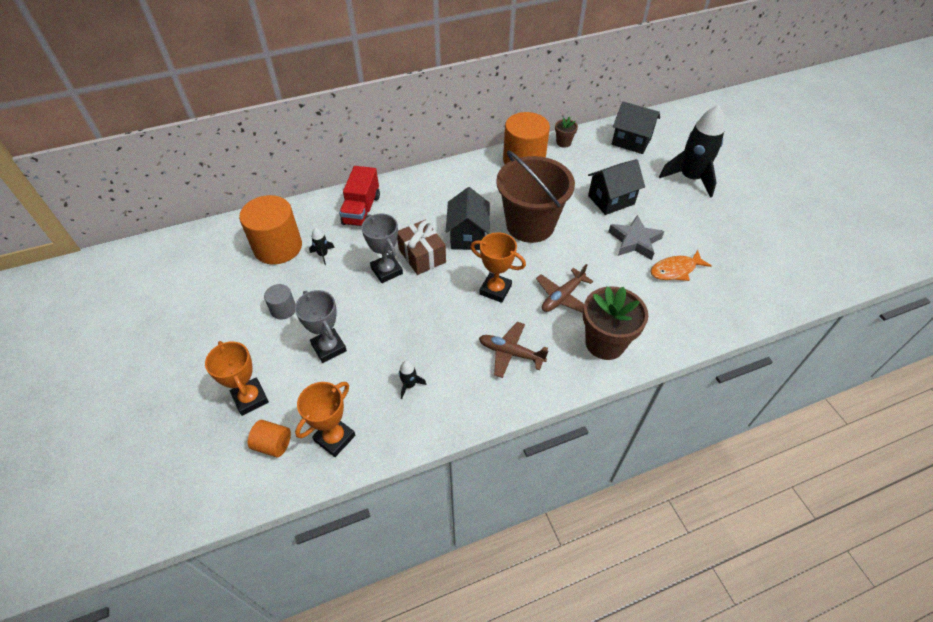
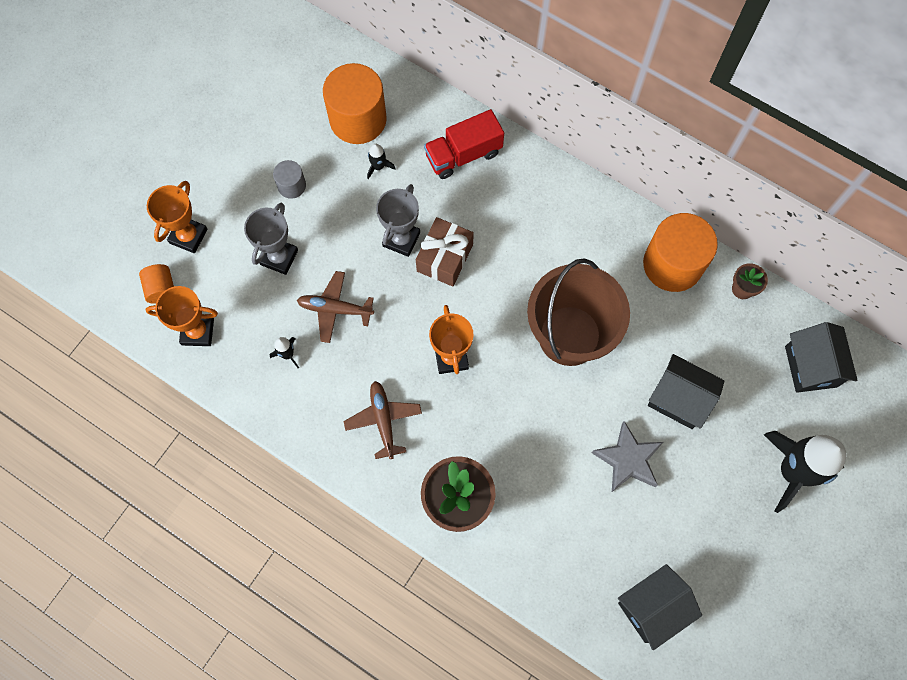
camera: 55 degrees right, 20 degrees up
(468, 236) = (505, 283): black house -> black house (652, 608)
(562, 297) = (489, 428): brown plane -> brown plane (335, 309)
(675, 270) = (614, 525): orange fish -> none

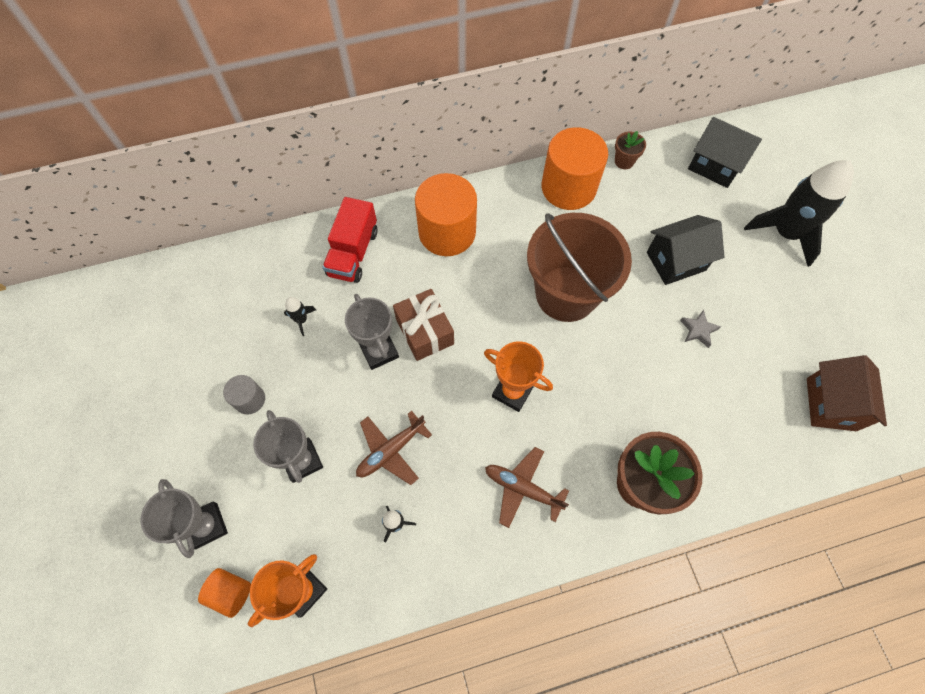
camera: 50 degrees left, 5 degrees down
(188, 236) = (206, 526): orange trophy -> grey trophy
(358, 119) = (246, 303): orange cylinder -> orange cylinder (447, 232)
(628, 459) = (698, 330): grey star -> grey star, size x0.56
(652, 608) = (831, 404): black house -> brown house

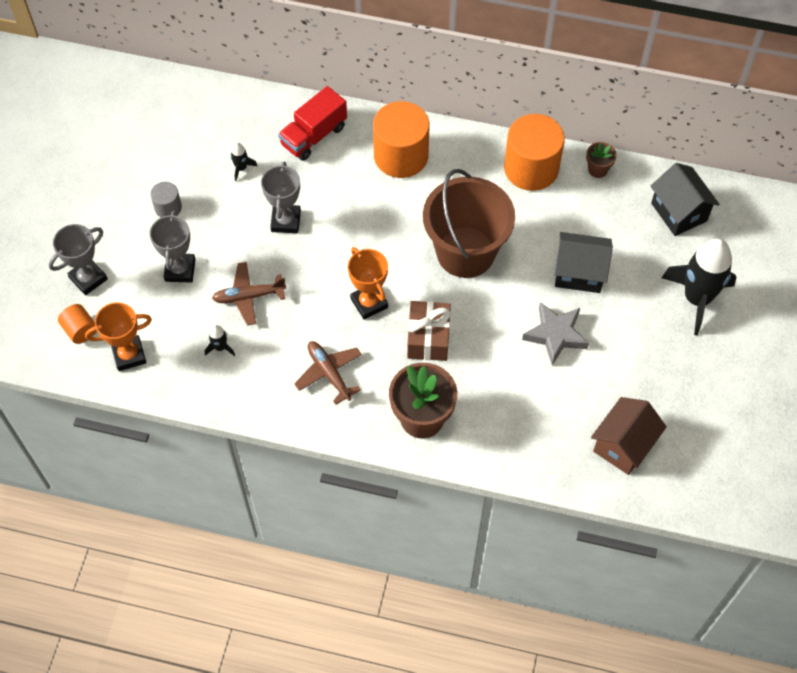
camera: 30 degrees right, 5 degrees down
(206, 526) = (88, 278): grey trophy -> grey trophy turned 45 degrees clockwise
(424, 331) = (330, 224): brown gift -> brown gift (428, 338)
(698, 330) = (555, 335): grey star -> grey star, size x1.77

